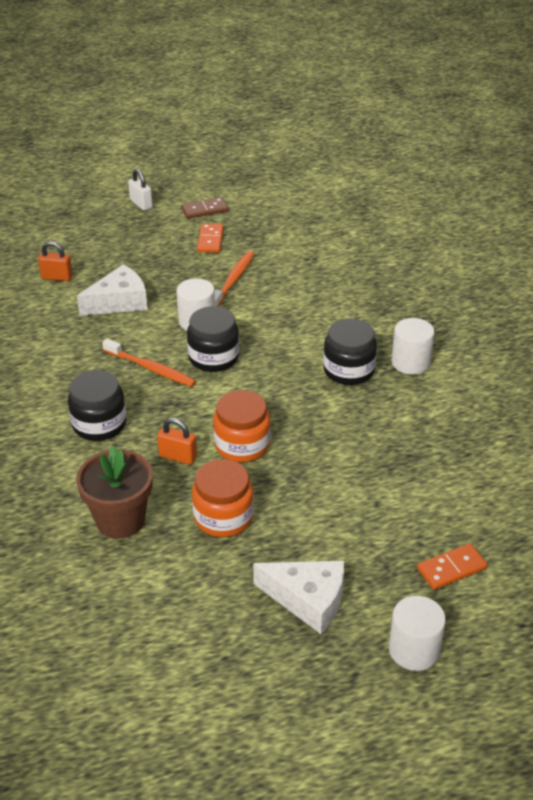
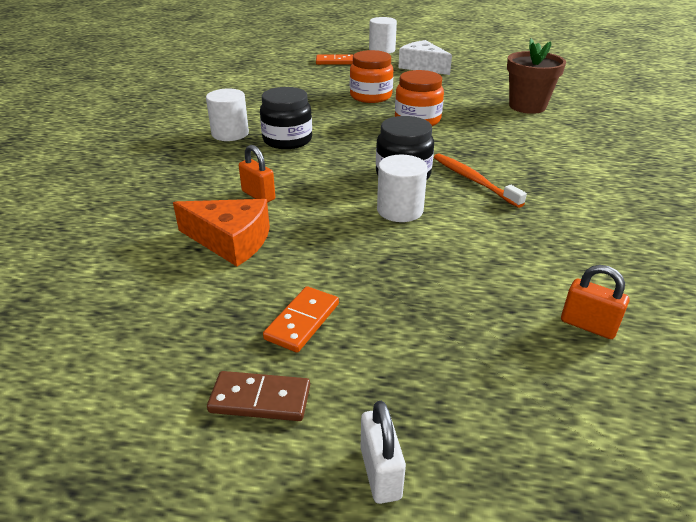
camera: 155 degrees left, 5 degrees down
(99, 424) = (536, 153): black jar -> none
(119, 302) = (490, 258): white cheese -> none
(178, 457) = (472, 124): orange padlock -> orange padlock (258, 195)
(223, 517) = (453, 96): orange jar -> orange jar (370, 96)
(233, 280) = (320, 246): orange toothbrush -> none
(292, 268) = (231, 241): none -> orange cheese

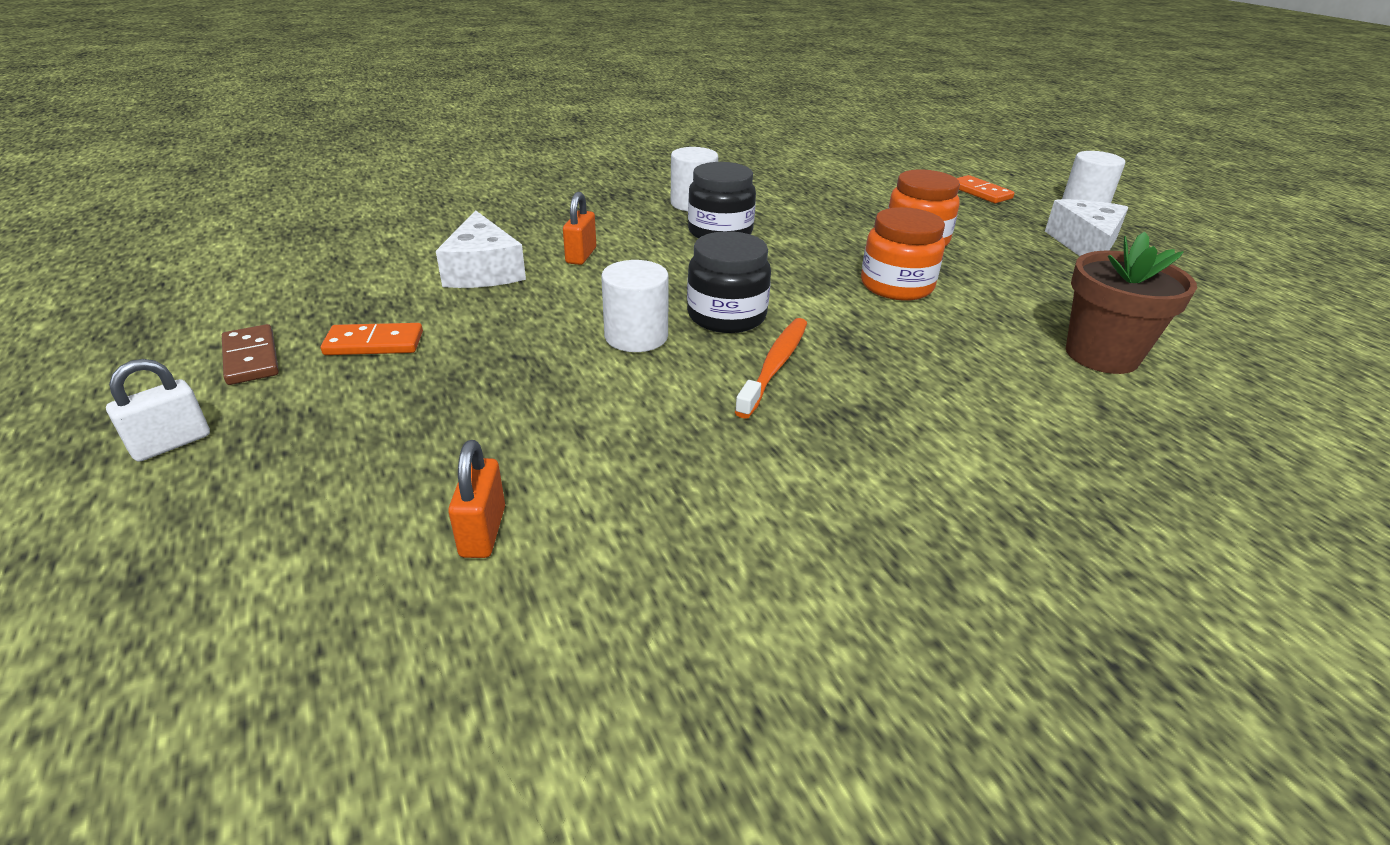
camera: 55 degrees right, 0 degrees up
(231, 241) = (483, 270): orange cheese -> white cheese

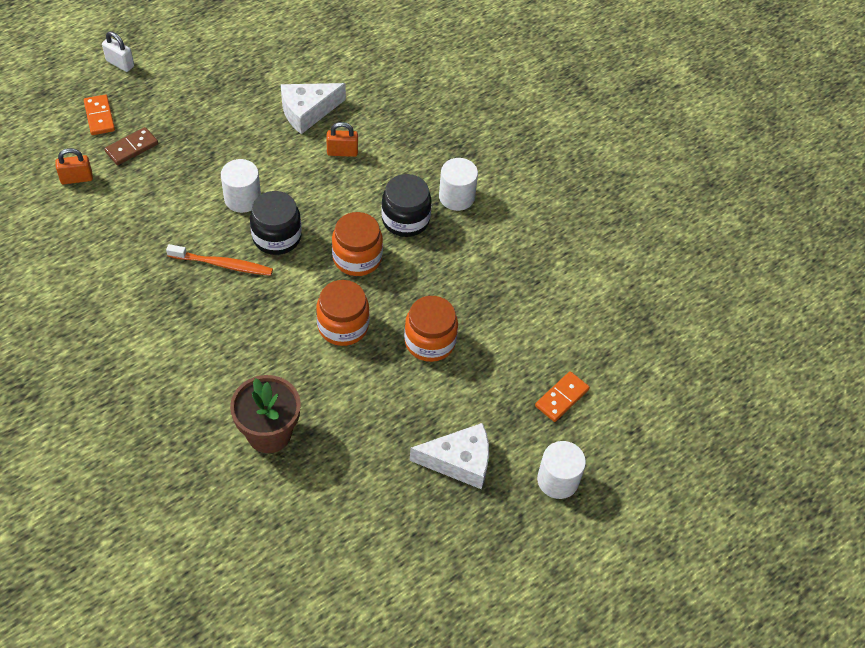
camera: 75 degrees right, 20 degrees up
(251, 358) = (190, 57): brown domino -> brown domino (131, 148)
(374, 343) = (212, 95): orange domino -> orange domino (99, 116)
(778, 265) = (357, 258): none -> orange jar

